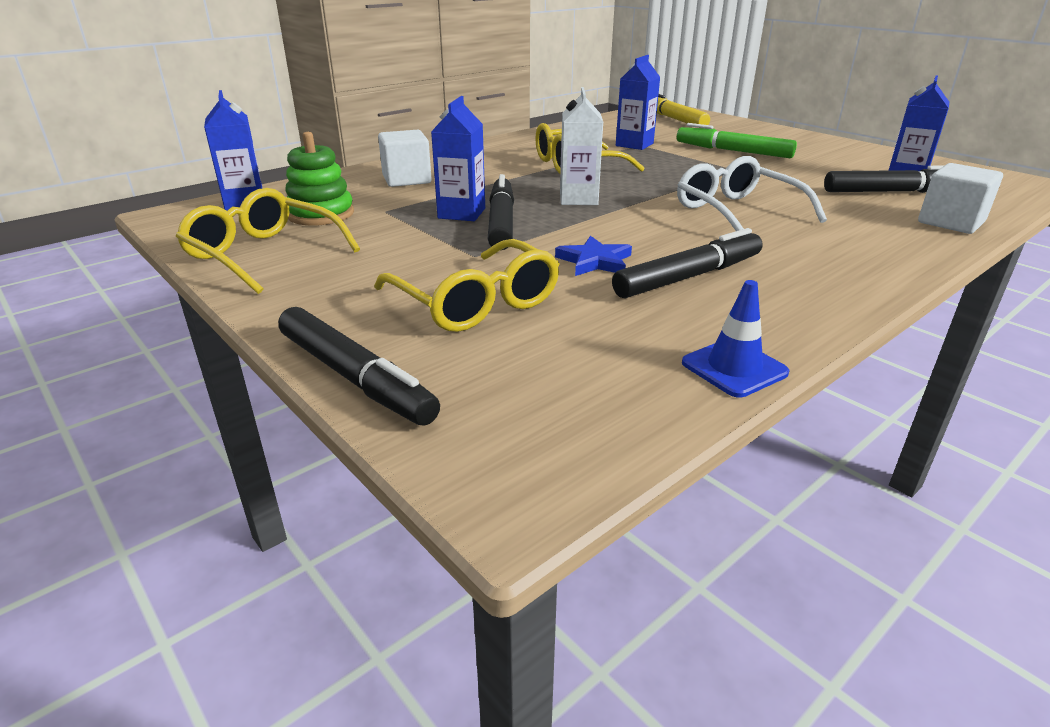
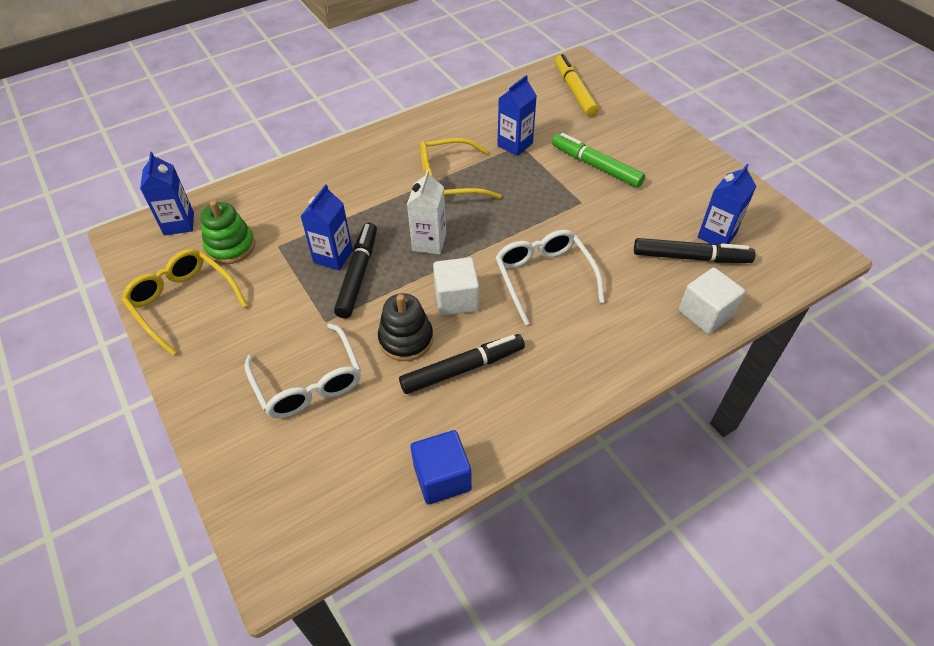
camera: 10 degrees right, 20 degrees up
(355, 377) = (217, 455): black marker -> none
(406, 179) = (306, 194): white cube -> white cube (456, 299)
(476, 302) = (309, 383): yellow glasses -> white glasses
(595, 261) = (406, 339): blue star -> black stacking toy
(734, 368) = (442, 478): blue traffic cone -> blue cube

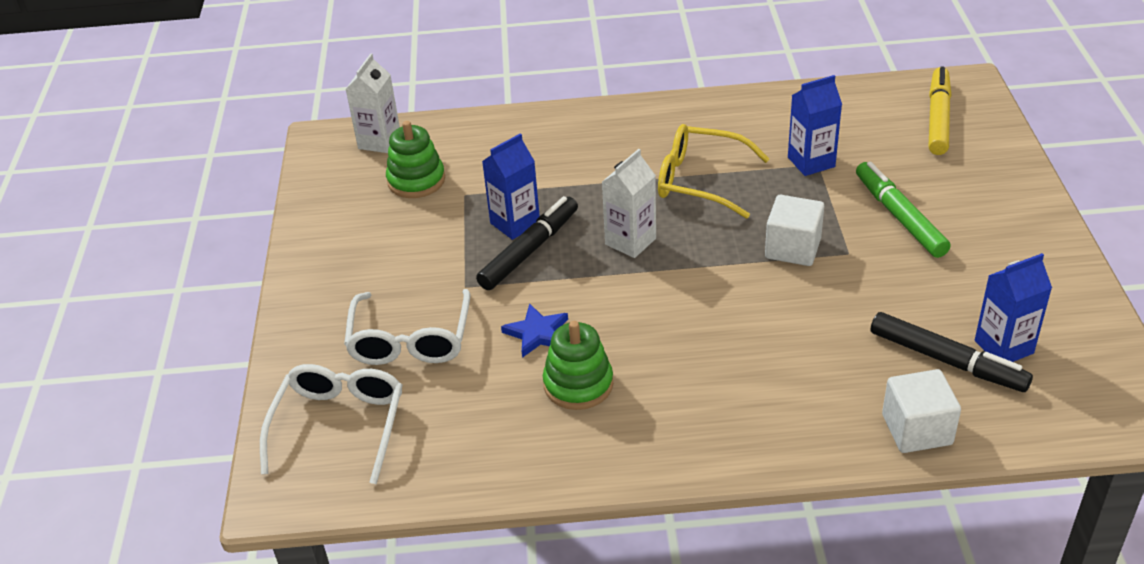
camera: 30 degrees right, 10 degrees down
(179, 223) = (379, 141): blue carton -> white carton
(183, 302) = (337, 221): yellow glasses -> none
(406, 339) = (537, 333): black stacking toy -> blue star
(442, 478) = (484, 481): blue cube -> none
(456, 299) = (620, 311): white cube -> white cube (793, 248)
(462, 368) = (578, 384): black marker -> green stacking toy
(544, 277) = (739, 322): white glasses -> white glasses (339, 425)

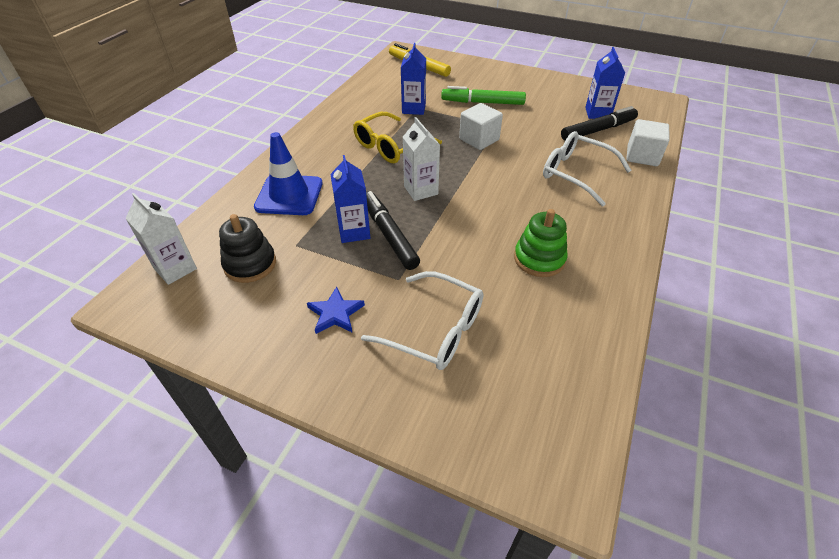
camera: 65 degrees left, 5 degrees up
(339, 425) = (506, 409): white glasses -> white glasses (576, 173)
(416, 180) = (250, 264): green stacking toy -> black stacking toy
(537, 333) = (477, 260): blue star -> blue star (335, 313)
(538, 152) = (289, 195): none -> blue traffic cone

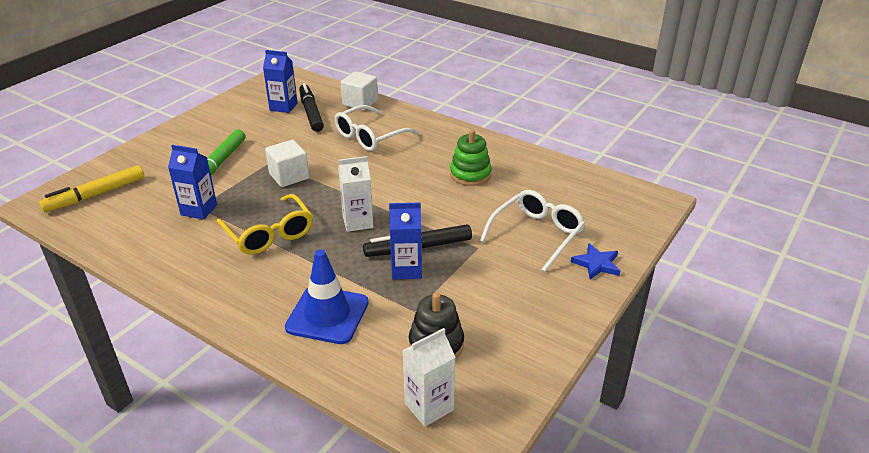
camera: 80 degrees left, 10 degrees down
(335, 313) = (512, 286): blue star -> blue star (596, 264)

